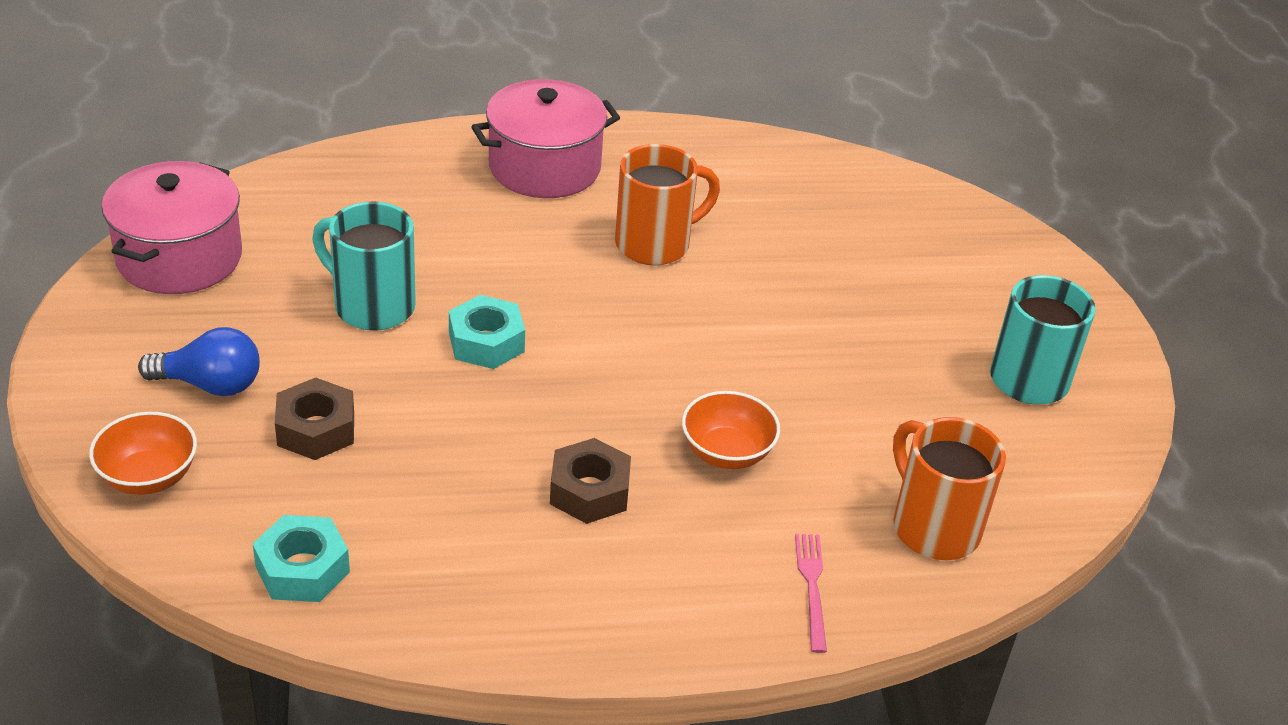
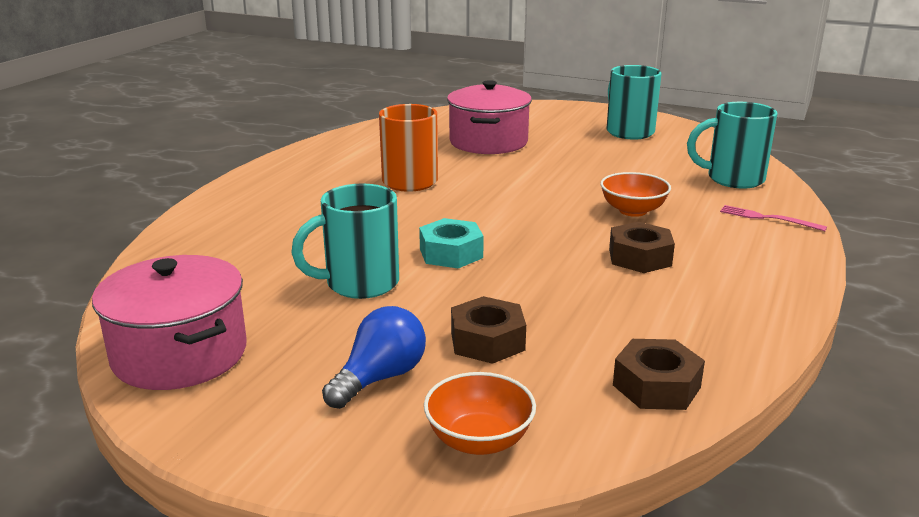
camera: 55 degrees left, 15 degrees down
(302, 569) = (656, 386): turquoise nut -> brown nut
(544, 167) = (282, 191): pink pot -> pink pot (488, 142)
(933, 527) = (733, 179): orange mug -> turquoise mug

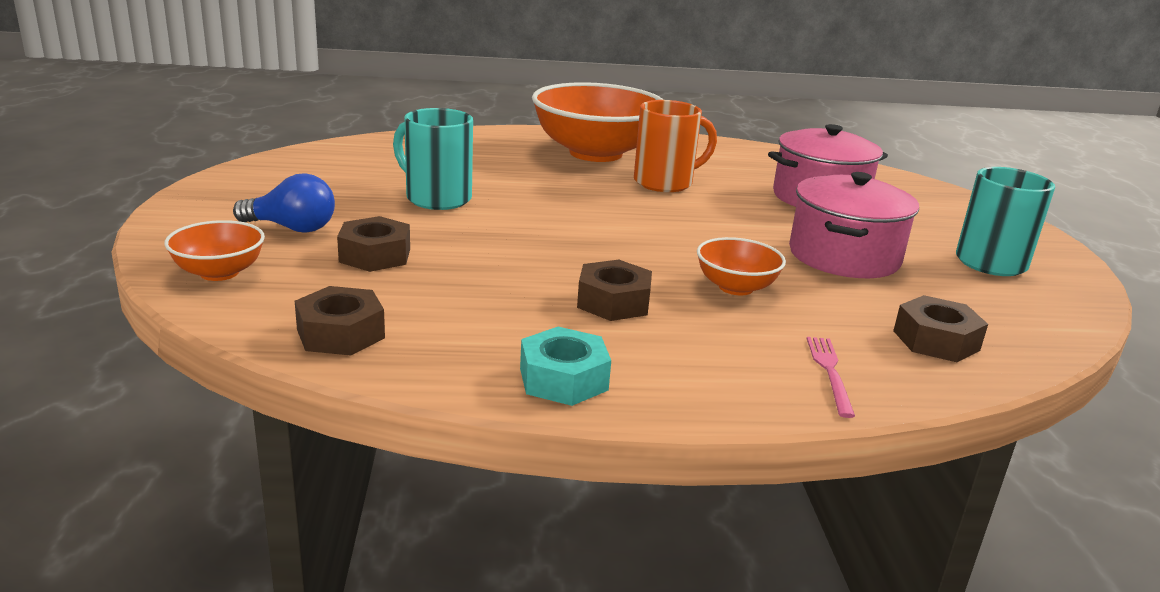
camera: 60 degrees right, 0 degrees up
(180, 354) = (290, 169): pink pot -> pink pot (844, 256)
(308, 189) = (595, 153): none -> orange bowl
(451, 253) = (527, 220): turquoise nut -> turquoise nut (563, 379)
(733, 179) = (936, 340): turquoise mug -> brown nut

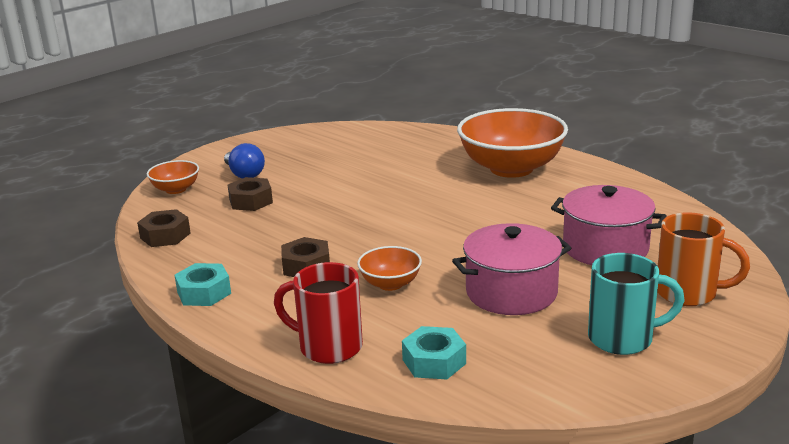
camera: 50 degrees right, 0 degrees up
(436, 198) = (345, 176): turquoise mug -> none
(665, 183) = (510, 203): orange mug -> orange mug (688, 293)
(829, 372) = (328, 347): pink fork -> red mug
(936, 340) = (434, 361): brown nut -> turquoise nut

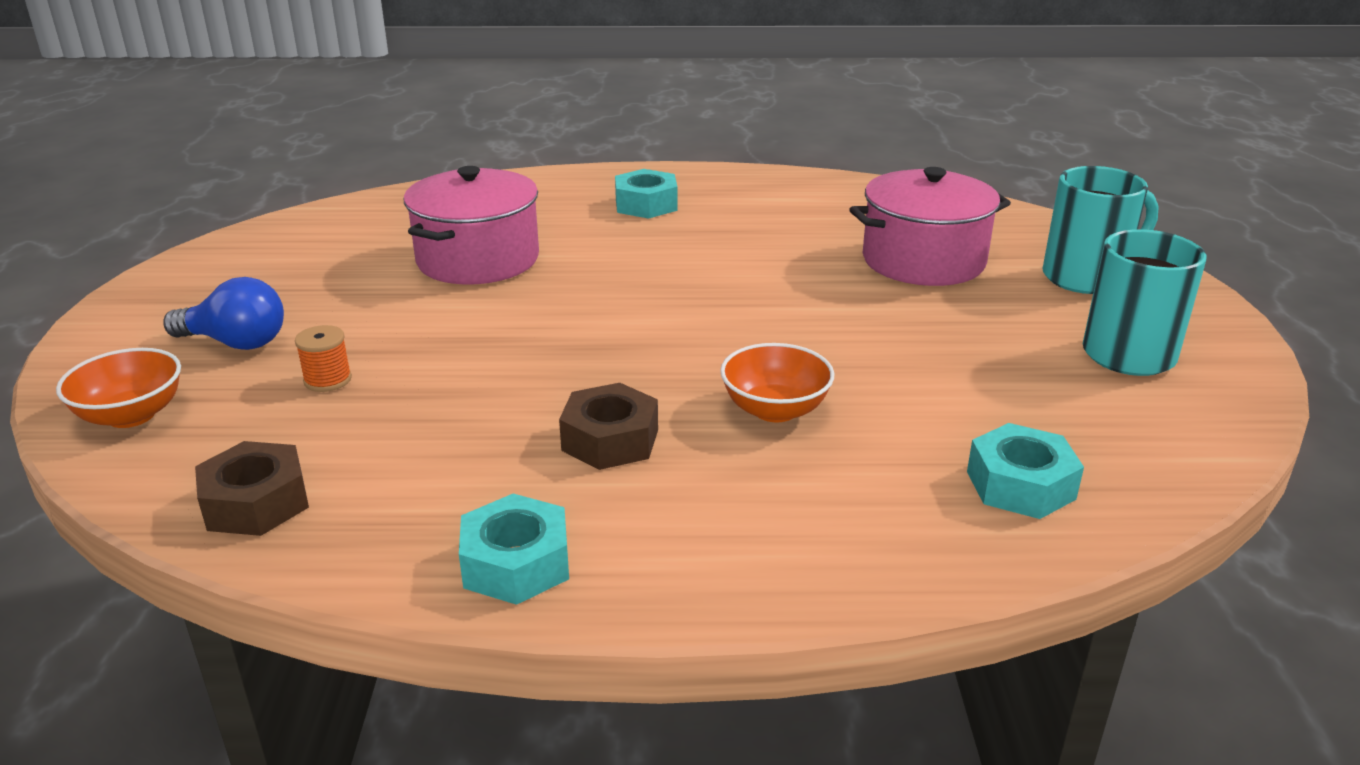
camera: 45 degrees left, 5 degrees up
(251, 201) = (328, 380): brown nut -> orange spool
(328, 347) = (864, 541): red mug -> none
(511, 168) = (646, 205): orange bowl -> turquoise nut
(511, 292) = (931, 354): pink pot -> pink pot (478, 259)
(688, 293) = (1086, 277): orange mug -> turquoise mug

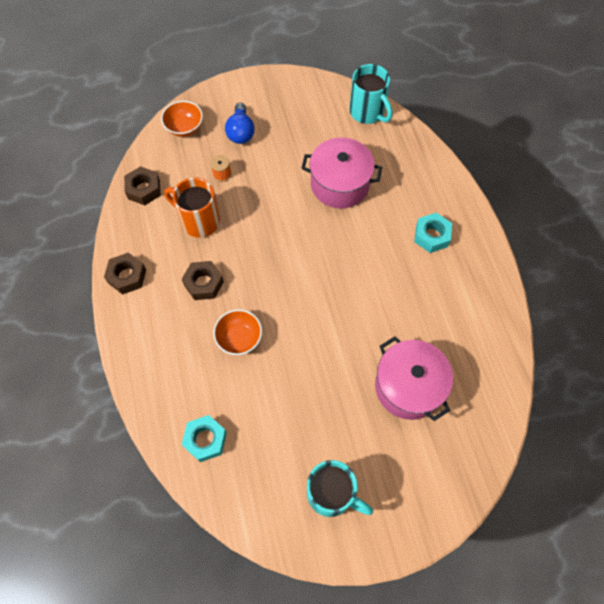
camera: 75 degrees right, 35 degrees up
(431, 426) = (199, 221): none -> orange mug
(516, 563) = (127, 276): turquoise nut -> brown nut
(1086, 277) = (416, 476): turquoise mug -> turquoise mug (367, 112)

